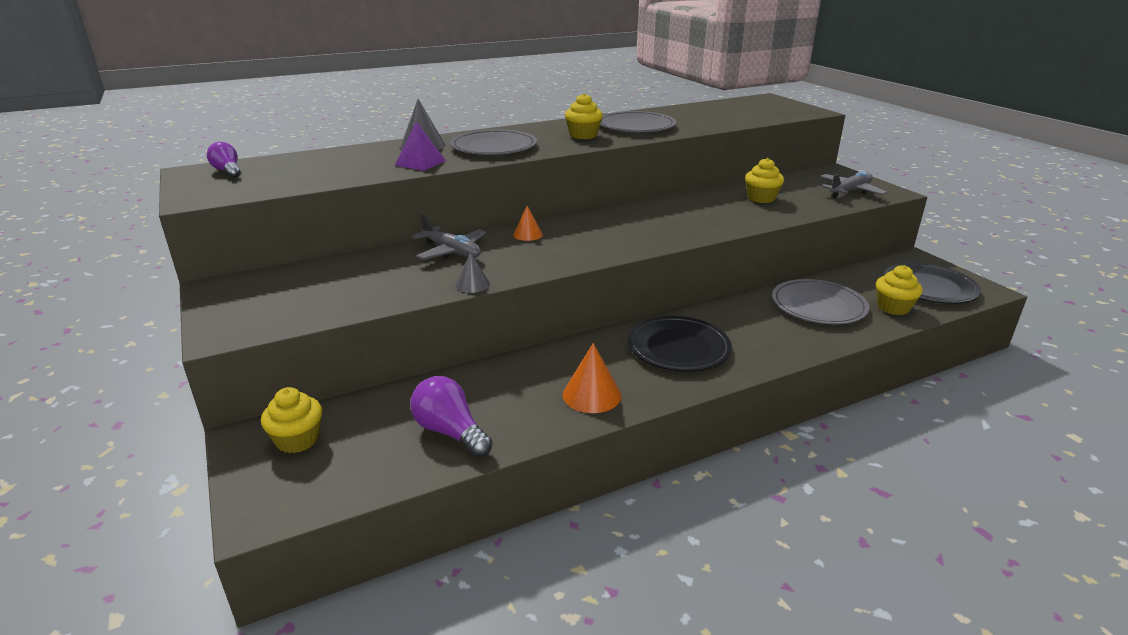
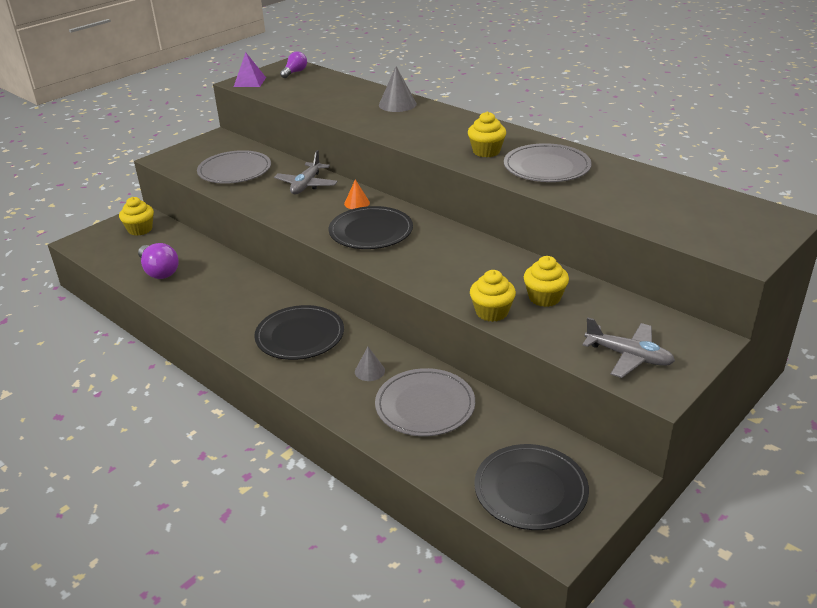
camera: 70 degrees right, 5 degrees up
(420, 163) = (354, 115): purple pyramid -> purple pyramid (250, 82)
(450, 432) = (159, 271): purple light bulb -> purple light bulb turned 120 degrees clockwise
(472, 284) = (256, 206): grey cone -> grey cone (369, 371)
(494, 147) = (417, 127): grey plate -> grey plate (234, 170)
(591, 395) = (216, 311): orange cone -> none
(597, 237) = (371, 231): none -> black plate
(893, 307) = (453, 459): yellow cupcake -> yellow cupcake (492, 312)

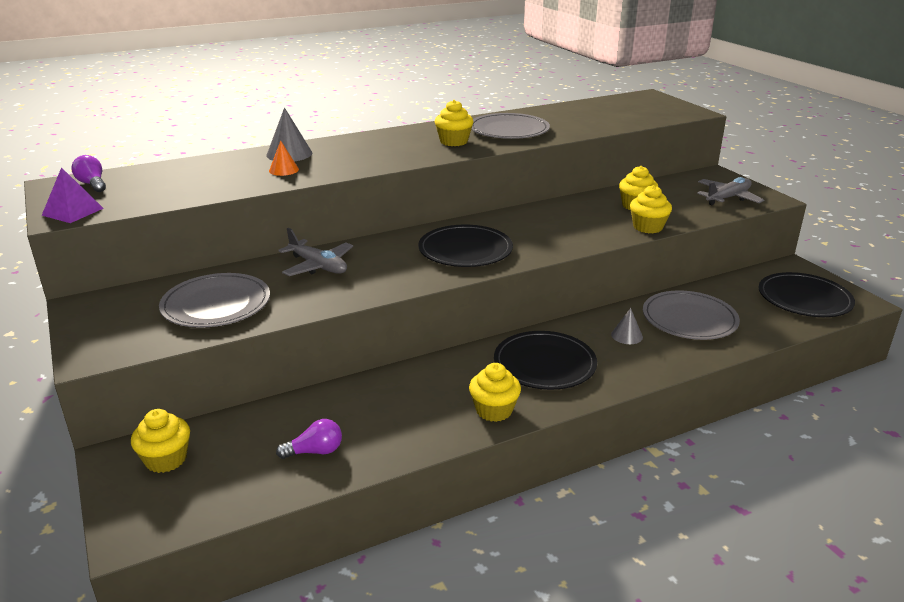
camera: 70 degrees left, 5 degrees down
(159, 271) = (315, 451): purple light bulb -> purple light bulb, size x0.65
(226, 326) = (494, 410): none -> yellow cupcake
(357, 203) = (395, 247): orange cone -> orange cone (284, 170)

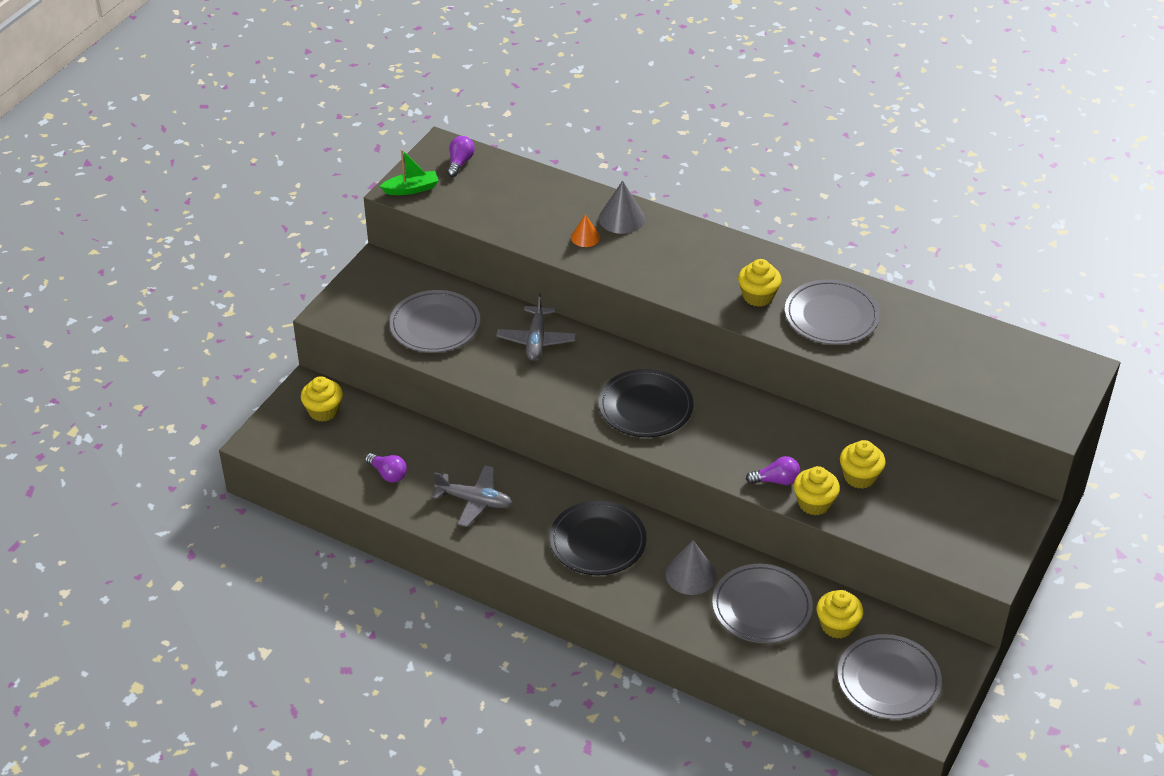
camera: 55 degrees right, 15 degrees up
(72, 211) = (411, 189): purple pyramid -> green boat
(494, 410) = (510, 540): yellow cupcake -> yellow cupcake (837, 625)
(609, 231) = (776, 480): none -> purple light bulb
(627, 335) = (690, 574): grey cone -> grey cone, size x1.61
(728, 198) = (957, 538): grey plane -> grey plane (474, 501)
(804, 298) = (888, 680): black plate -> grey plate

